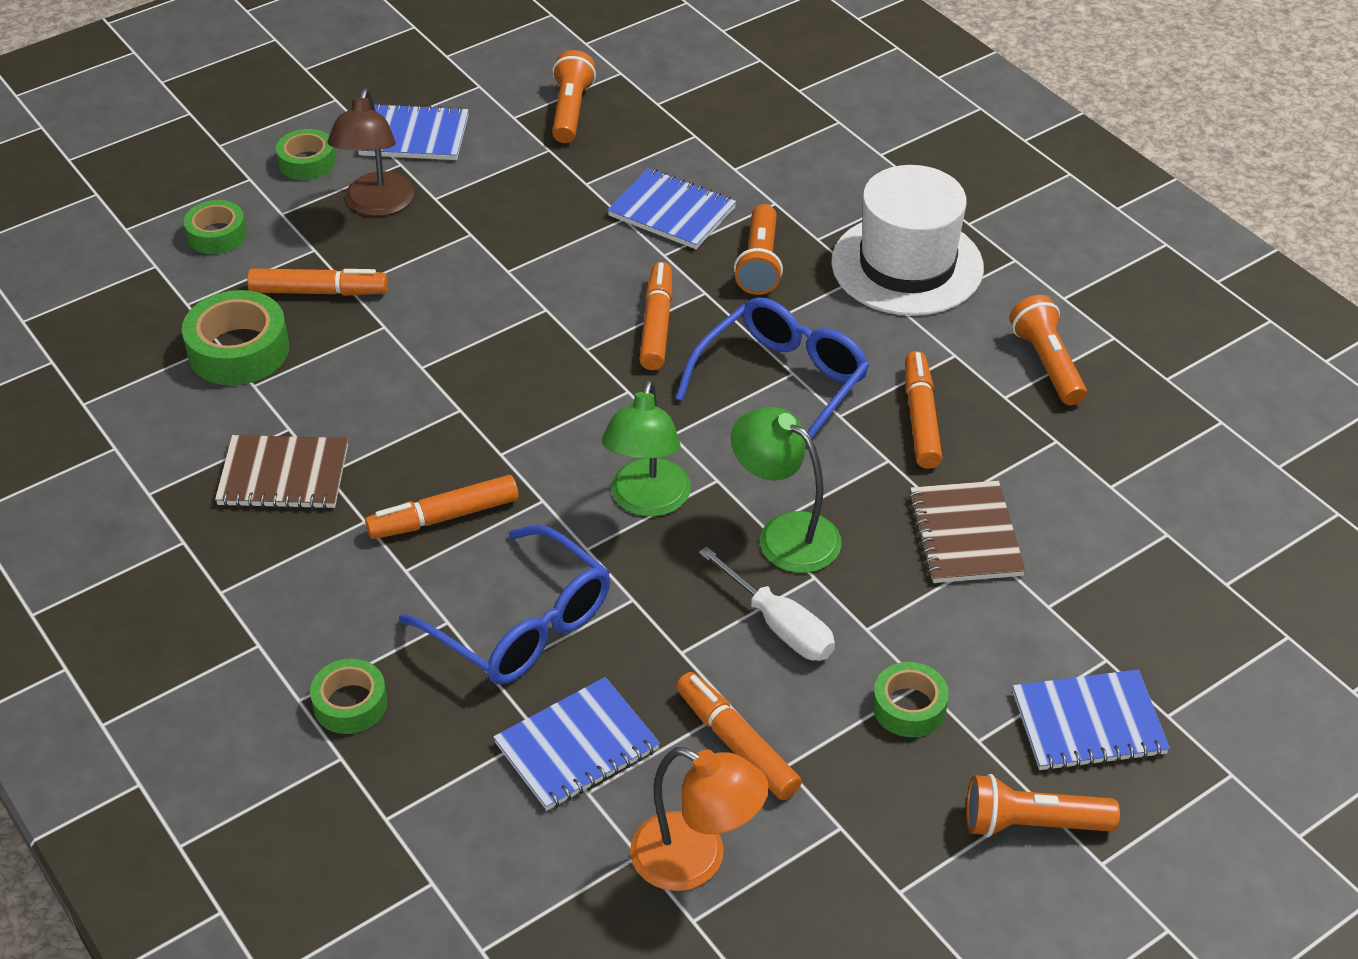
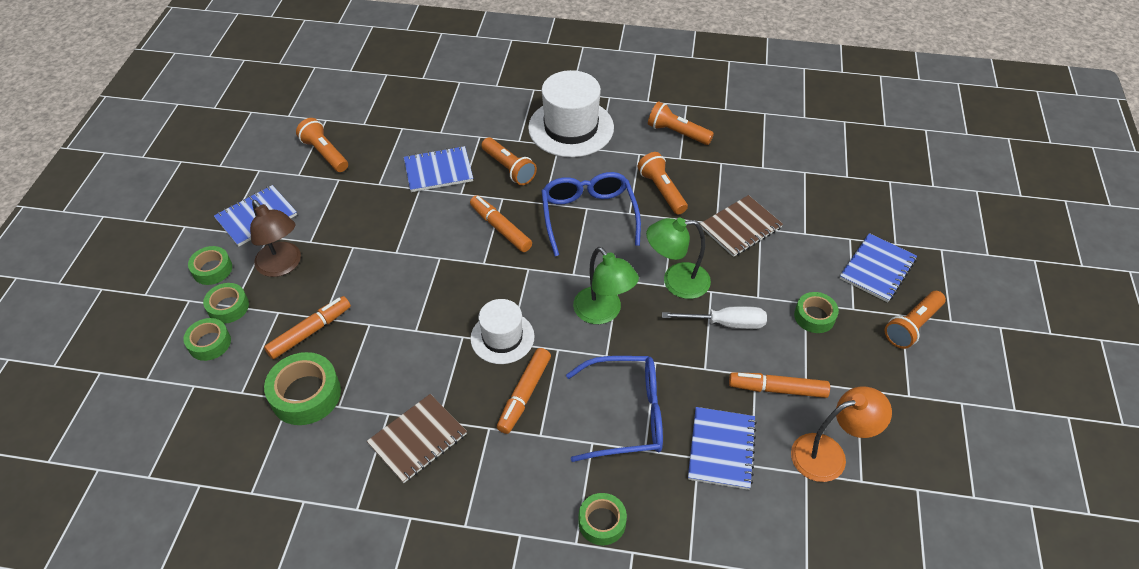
camera: 45 degrees left, 5 degrees up
(275, 211) = (228, 307): none -> green tape
(499, 442) = (502, 337): none -> white hat
(920, 418) = (662, 191): orange marker -> orange flashlight
(965, 535) = (740, 227): brown notebook -> brown notebook turned 75 degrees counterclockwise

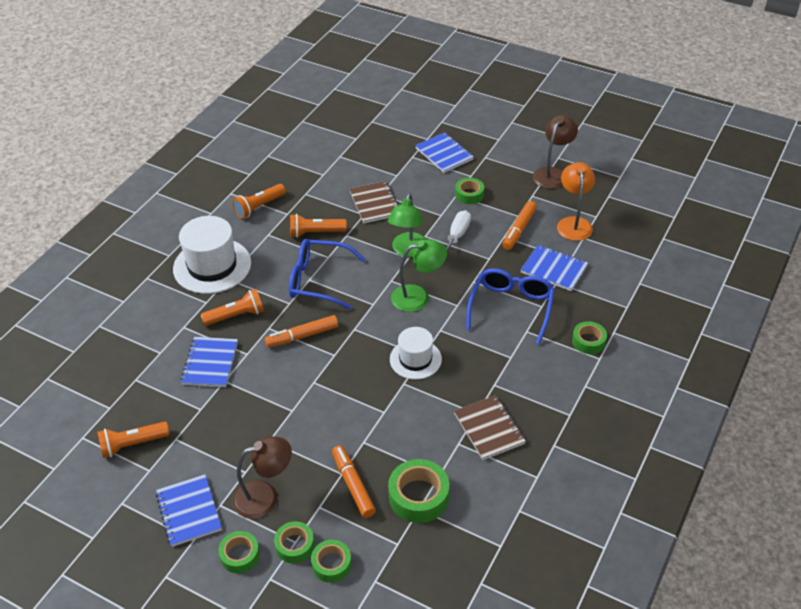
camera: 70 degrees left, 5 degrees down
(524, 394) = (473, 358): orange marker -> none
(912, 326) = (496, 156): orange flashlight -> none
(920, 403) = (552, 174): none -> brown lamp

